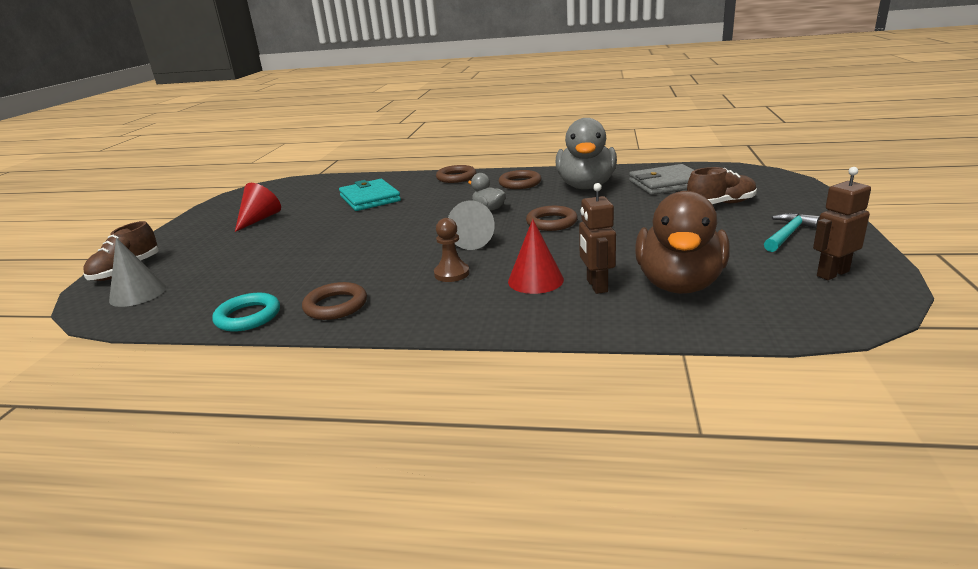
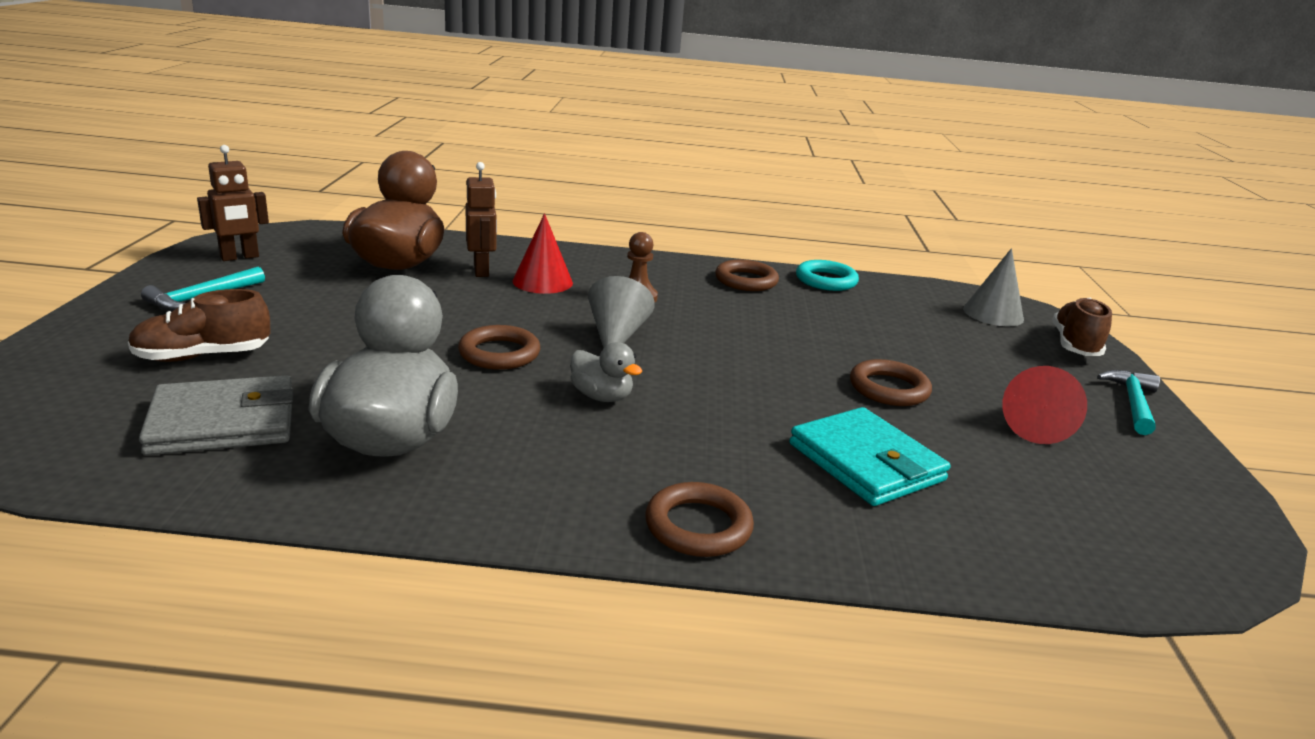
camera: 170 degrees right, 0 degrees up
(173, 236) = (1132, 403): none -> turquoise hammer
(520, 183) = (534, 472): brown ring -> brown ring (889, 389)

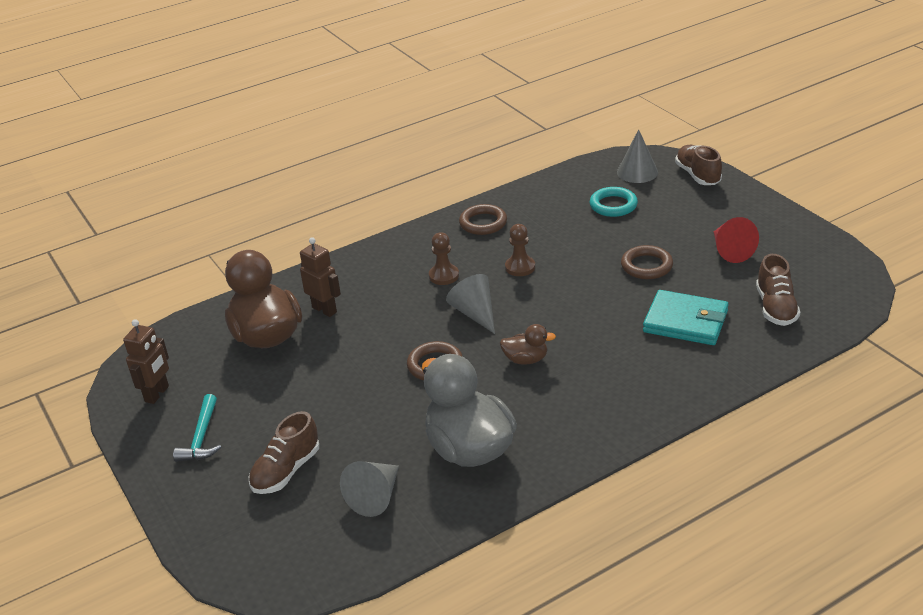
camera: 30 degrees left, 10 degrees up
(223, 422) = (375, 496): grey wallet -> grey cone
(542, 282) = (374, 296): red cone -> none
(601, 397) = (526, 359): grey duck -> brown duck
(698, 526) = (660, 403): brown ring -> none
(729, 325) = (520, 267): none -> brown pawn
(826, 280) = (524, 195): turquoise ring -> turquoise ring (613, 205)
(1032, 514) = (775, 308): none -> brown shoe
(1132, 403) = (757, 206): turquoise hammer -> none

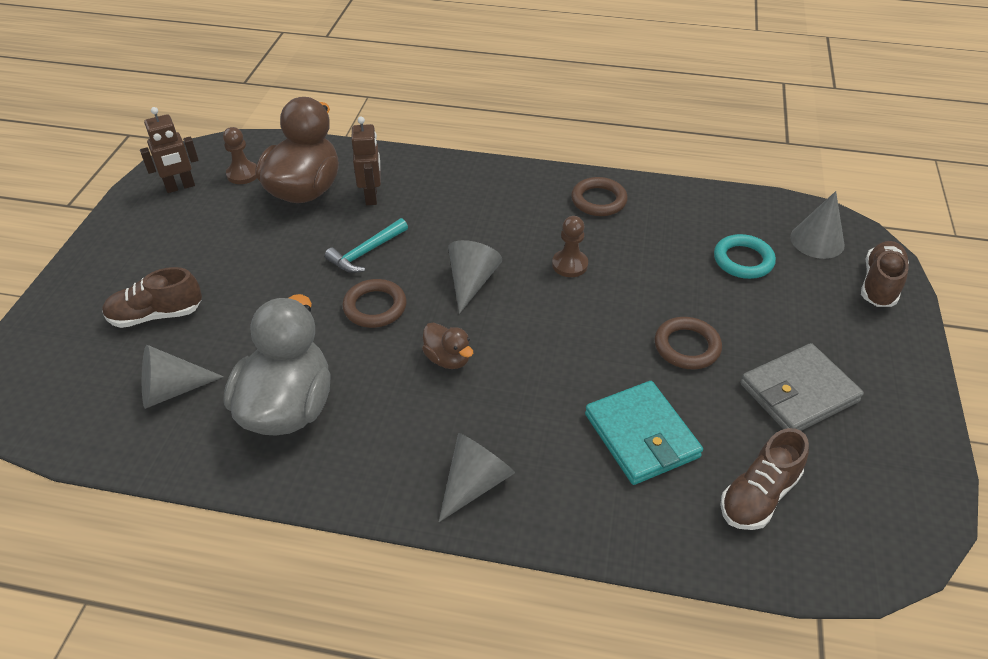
camera: 40 degrees right, 10 degrees up
(201, 437) = (153, 243): turquoise hammer -> turquoise hammer (366, 252)
(444, 276) = (497, 228): brown pawn -> brown pawn (243, 174)
(636, 403) = (475, 483): none -> grey cone
(730, 251) = (798, 392): red cone -> grey wallet

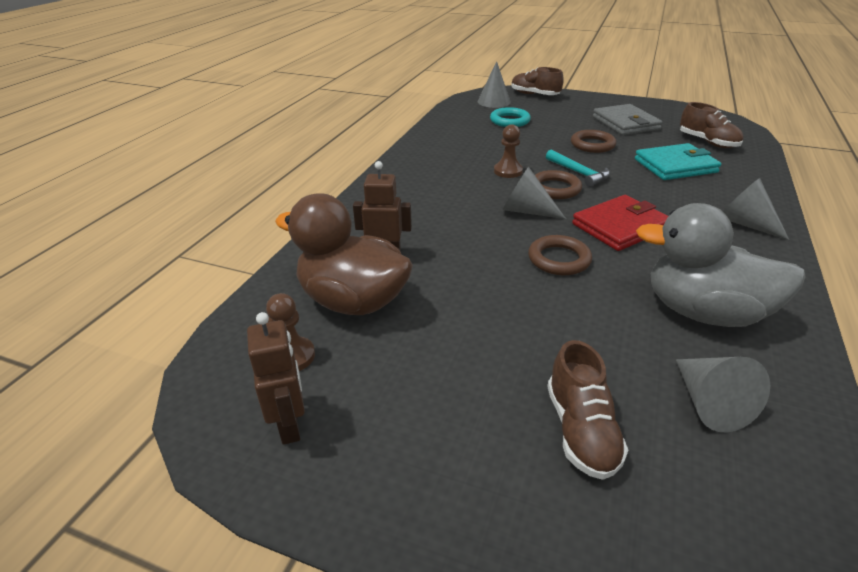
camera: 80 degrees left, 10 degrees down
(366, 252) = (477, 262): turquoise hammer -> turquoise hammer (579, 173)
(448, 359) = (620, 227): brown duck -> red wallet
(598, 200) = (432, 154): brown ring -> brown ring (555, 189)

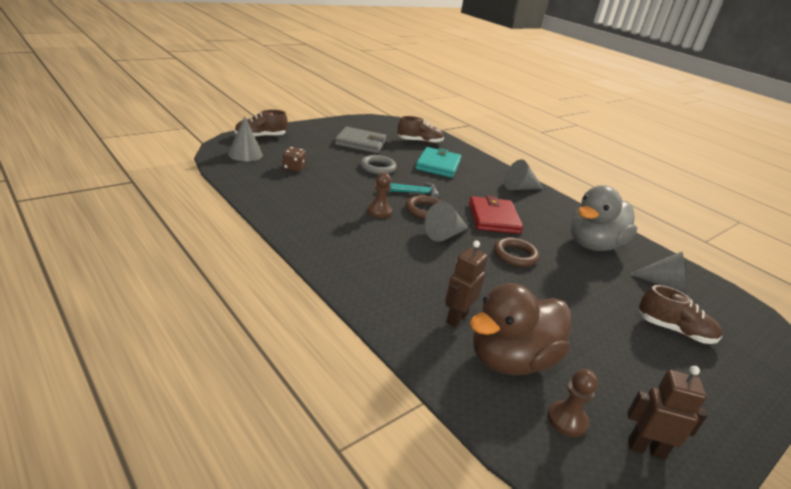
camera: 65 degrees left, 5 degrees down
(509, 121) = (293, 168): turquoise ring -> brown dice
(592, 145) = (377, 167): brown ring -> grey ring

